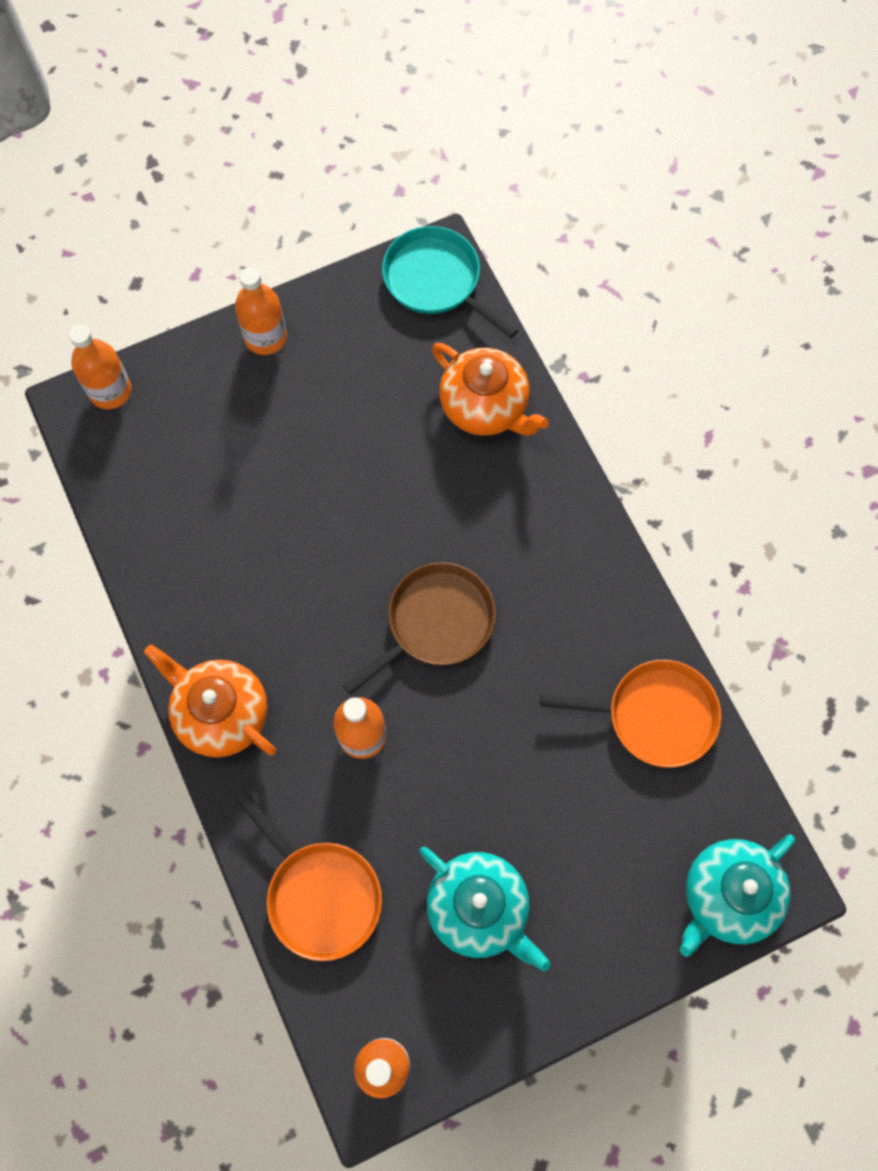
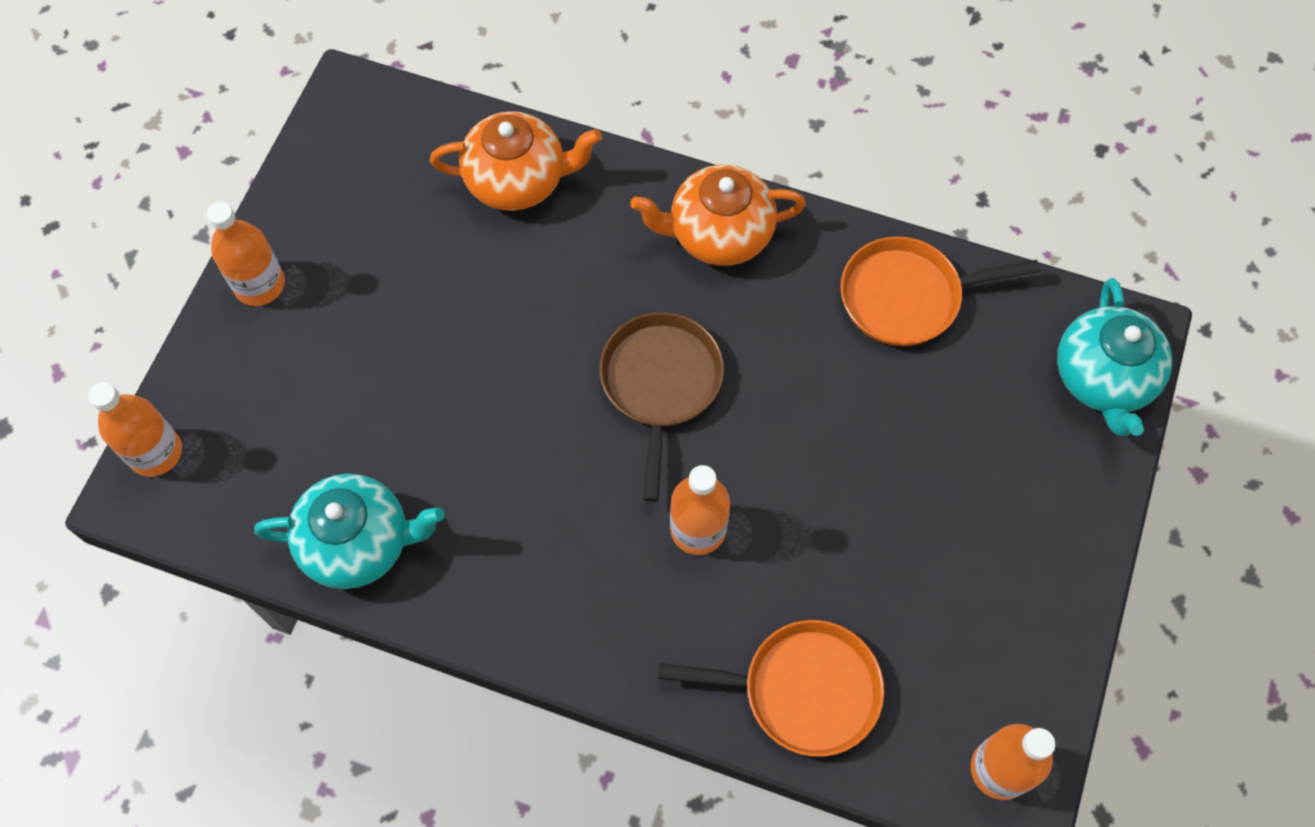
camera: 45 degrees left, 5 degrees down
(221, 713) = (557, 627): orange teapot -> orange teapot (719, 234)
(436, 281) = (367, 116): turquoise pan -> none
(479, 908) = (938, 571): turquoise teapot -> turquoise teapot (359, 543)
(654, 715) = (907, 296): orange pan -> orange pan turned 150 degrees counterclockwise

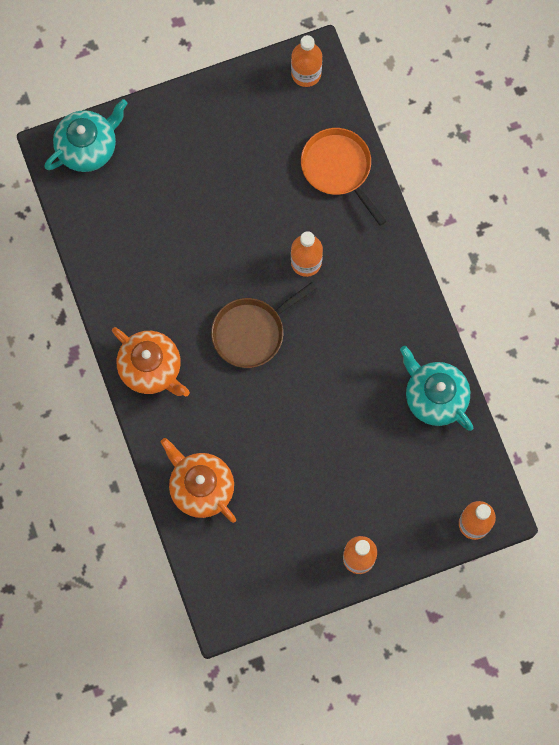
camera: 130 degrees left, 10 degrees up
(907, 296) = (114, 259): orange pan -> none

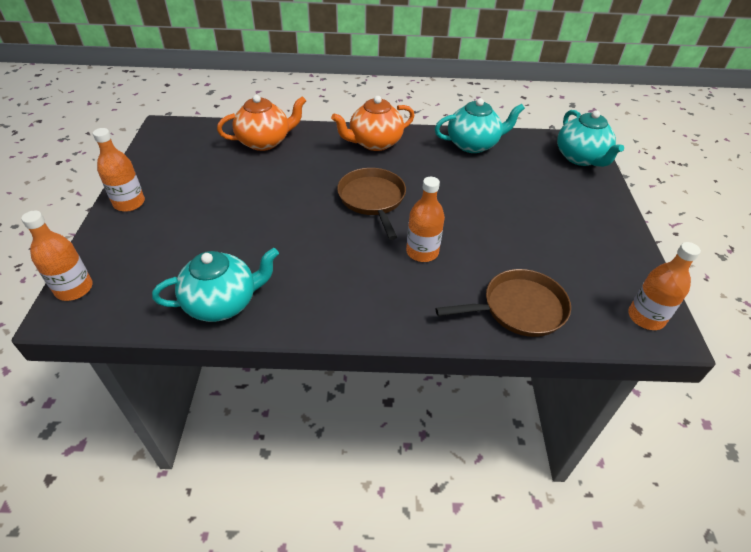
camera: 110 degrees right, 30 degrees down
(109, 263) = (473, 144): none -> turquoise teapot
(338, 168) = (519, 308): orange pan -> brown pan

